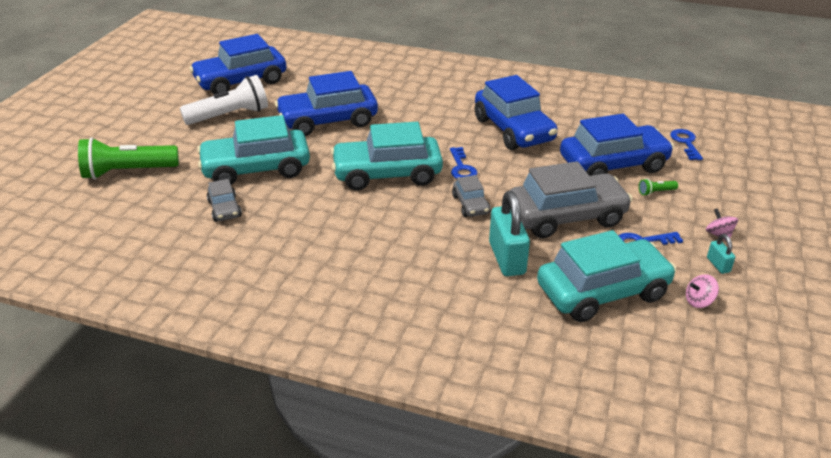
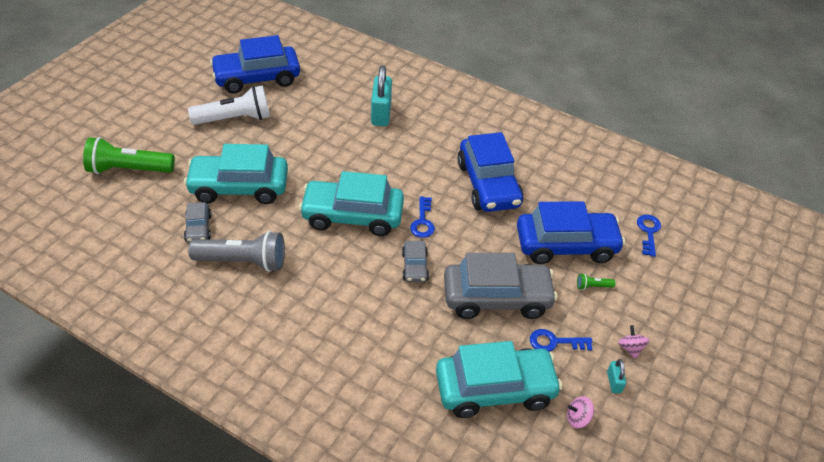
camera: 10 degrees right, 10 degrees up
(285, 229) = (243, 262): none -> grey flashlight
(328, 121) = (320, 141): blue car -> none
(507, 258) = (424, 334): turquoise padlock -> turquoise padlock (381, 113)

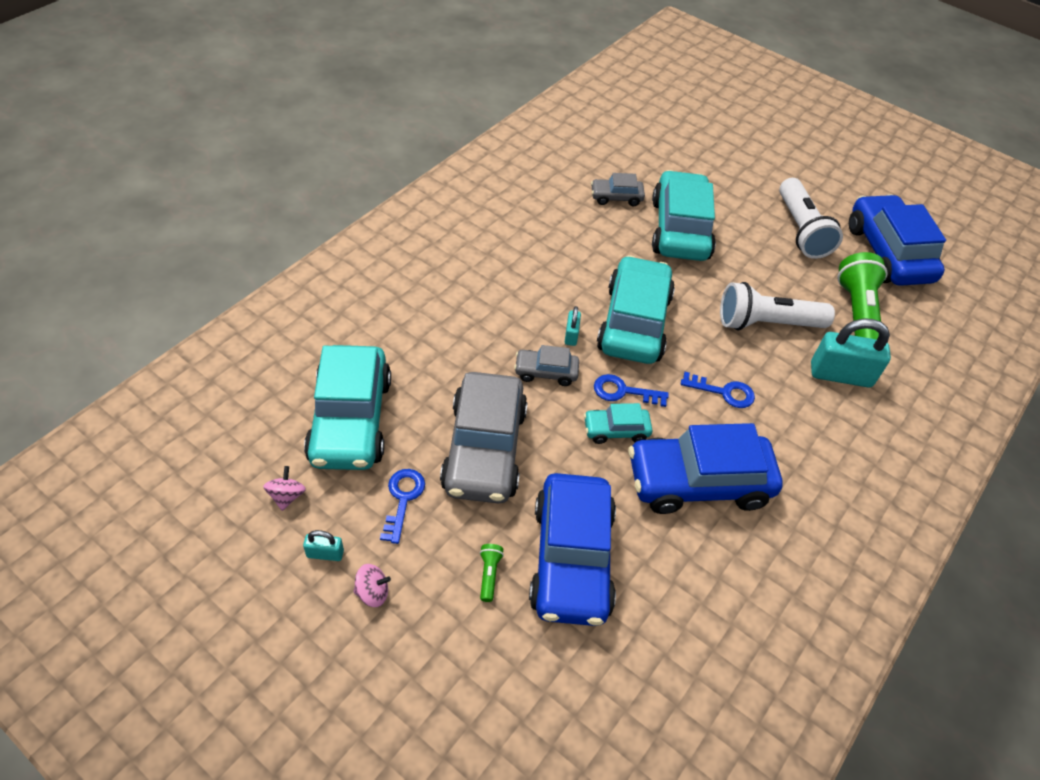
camera: 95 degrees right, 5 degrees up
(129, 169) = (703, 151): green flashlight -> green flashlight (857, 315)
(243, 262) = (566, 227): grey flashlight -> none
(339, 144) = (766, 323): none -> white flashlight
(373, 253) = (571, 335): none -> turquoise padlock
(458, 225) = (616, 430): none -> turquoise car
(648, 232) = (594, 699): blue key -> blue key (724, 392)

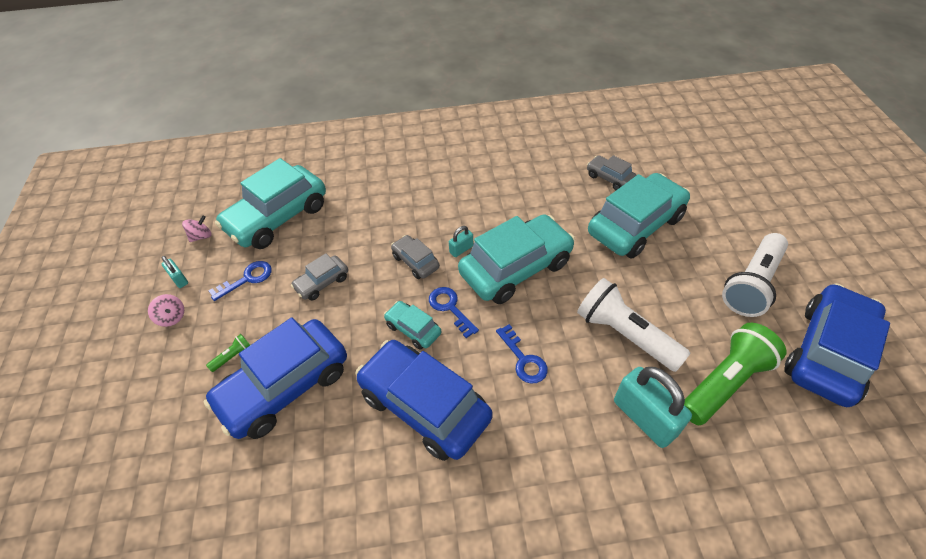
camera: 50 degrees right, 0 degrees up
(484, 449) = (322, 282): grey car -> grey car, size x0.48

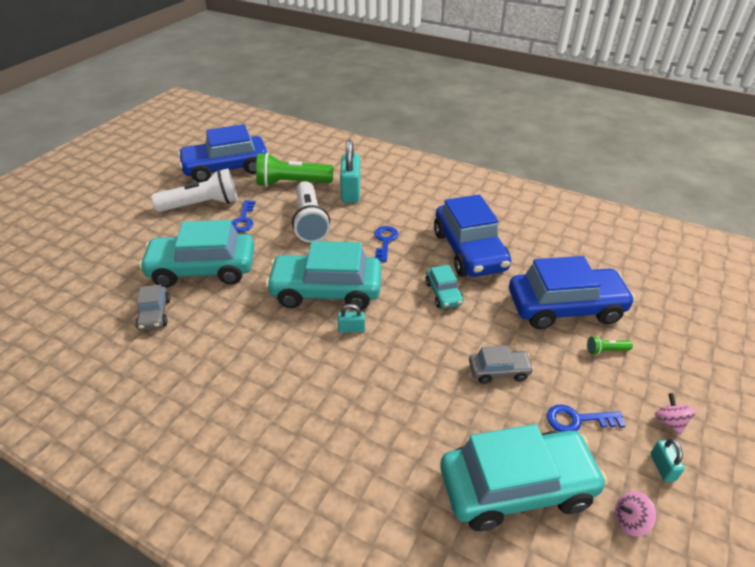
camera: 145 degrees left, 10 degrees down
(415, 262) = (400, 341): grey car -> none
(450, 308) = (404, 292): blue key -> blue key (243, 220)

